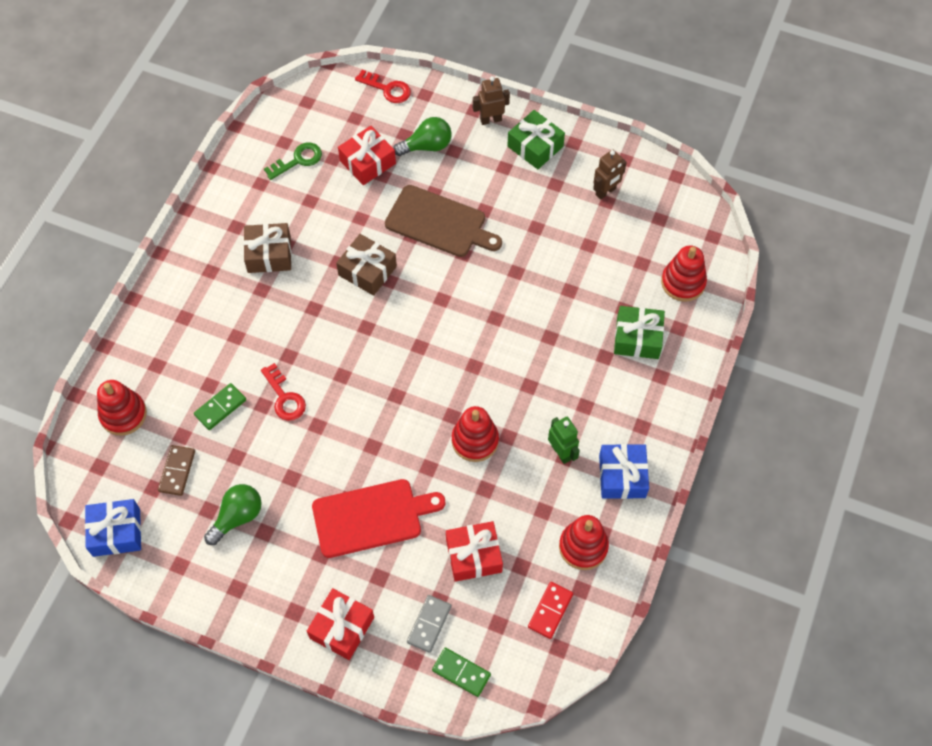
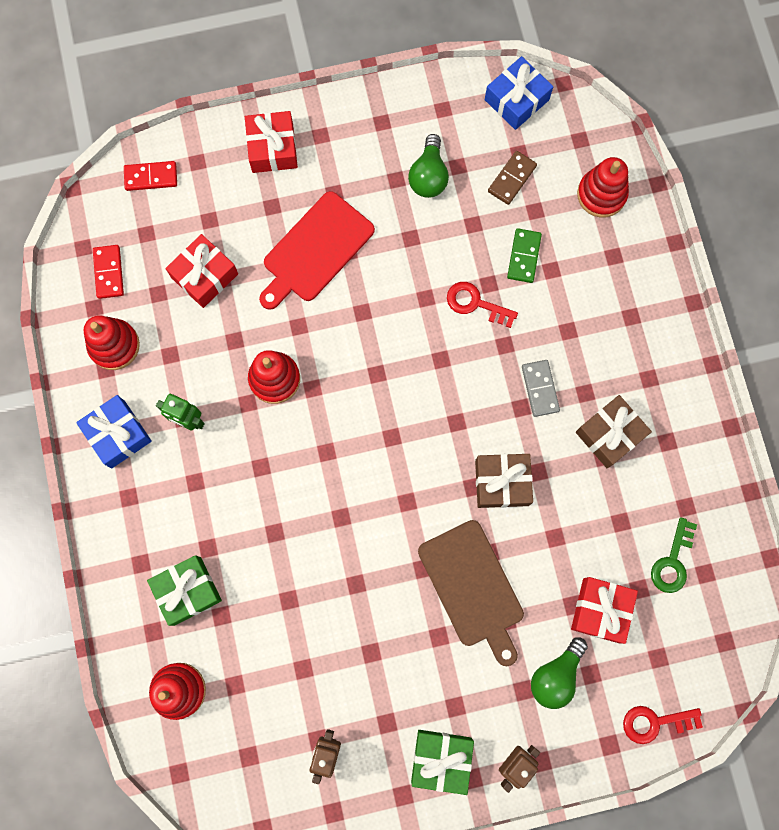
camera: 145 degrees right, 15 degrees up
(177, 471) = (512, 179): brown domino -> brown domino turned 60 degrees clockwise
(429, 624) = (203, 196): grey domino -> grey domino (540, 388)
(439, 223) = (472, 588): brown cutting board -> brown cutting board turned 105 degrees counterclockwise
(461, 673) = (151, 177): green domino -> red domino

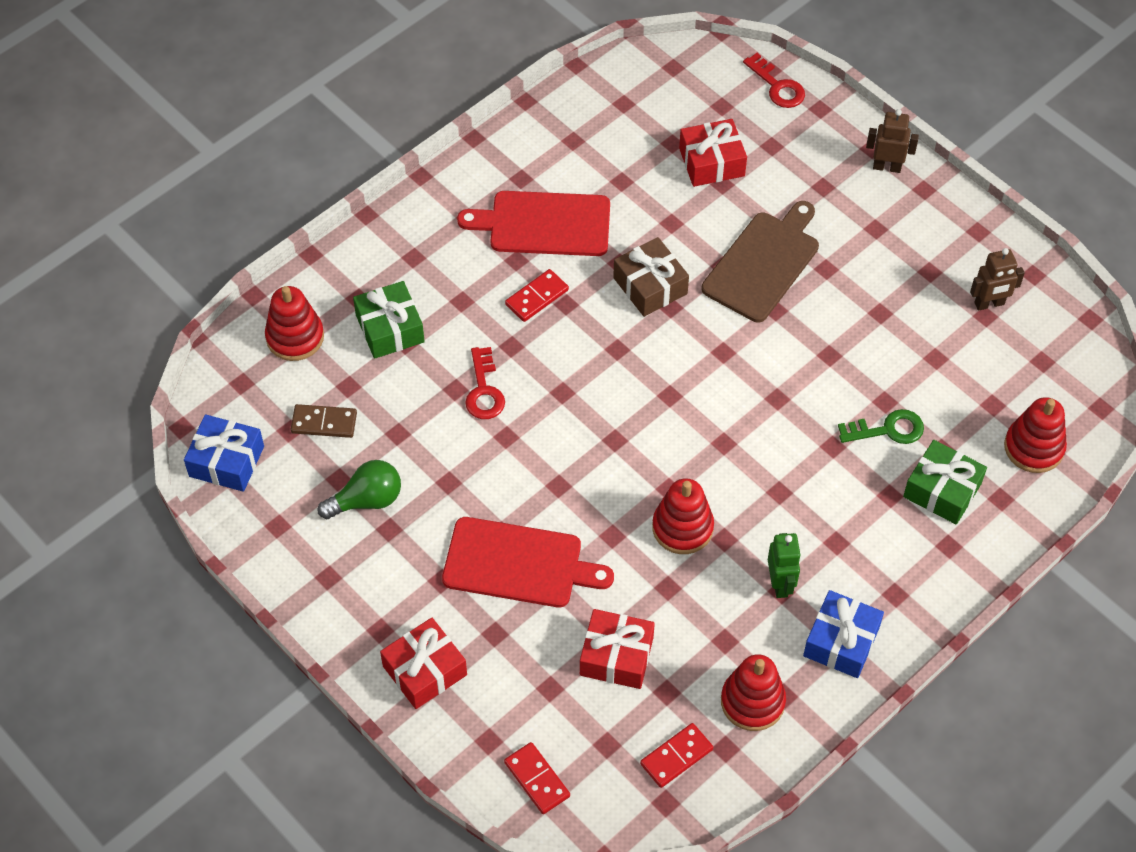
camera: 120 degrees left, 20 degrees down
(441, 759) = (926, 218): green gift -> green gift (390, 328)
(523, 256) = (406, 373): green domino -> none
(540, 388) = (536, 297): grey domino -> red domino
(556, 675) = (792, 169): green light bulb -> none
(610, 434) = (544, 224): brown gift -> red cutting board
(672, 561) = (630, 130): green key -> green key (888, 430)

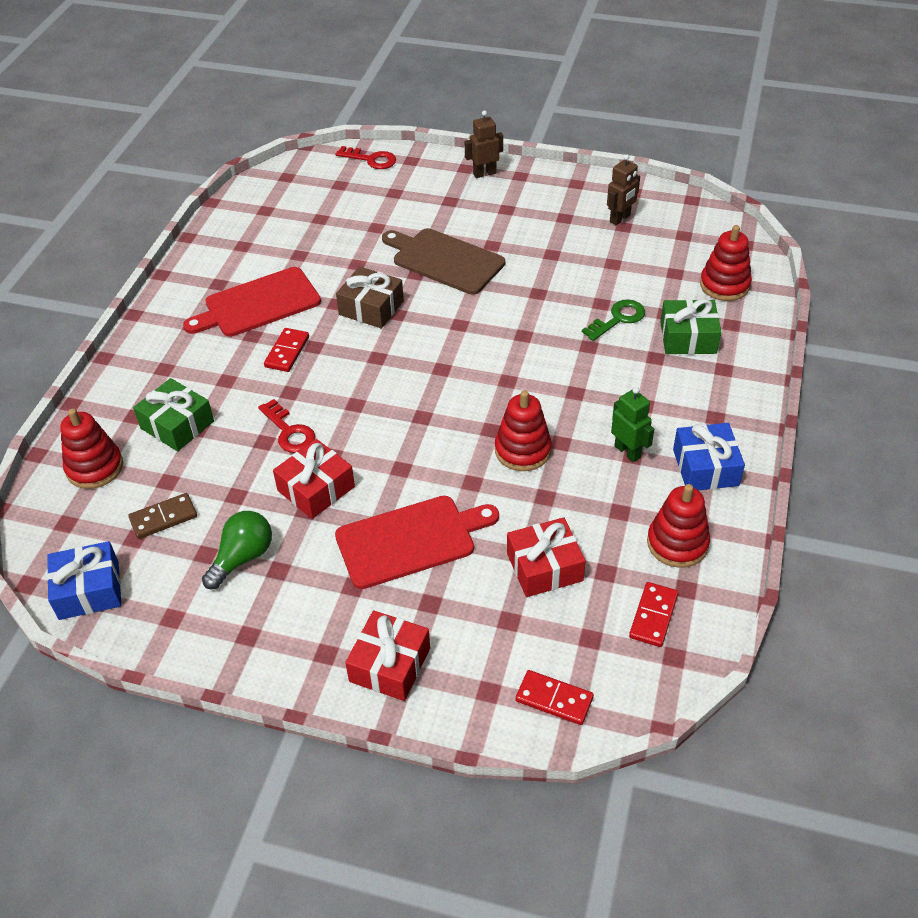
camera: 30 degrees left, 10 degrees down
(711, 162) = (358, 218): red gift -> red gift (316, 489)
(763, 263) = (445, 260): brown cutting board -> brown cutting board turned 60 degrees counterclockwise

